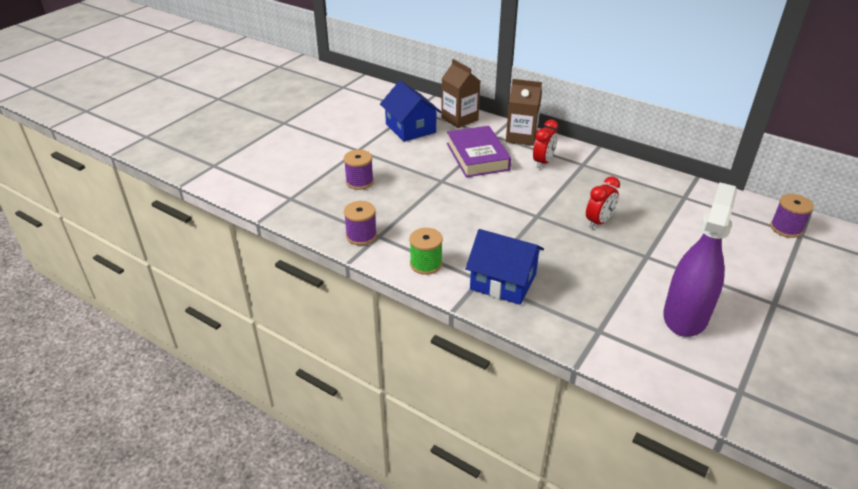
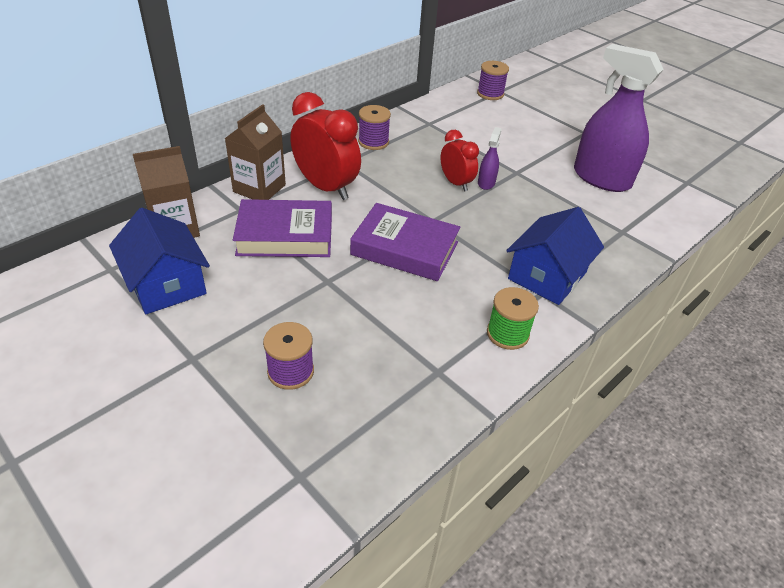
camera: 80 degrees left, 5 degrees up
(361, 236) = (433, 391): purple spool -> purple spool (373, 142)
(410, 128) = (166, 284): blue house -> blue house turned 75 degrees clockwise
(494, 207) = (405, 248): none -> purple book
(543, 162) = (326, 187): red clock -> red clock, size x1.71
(613, 239) = (486, 183): none -> purple spray bottle

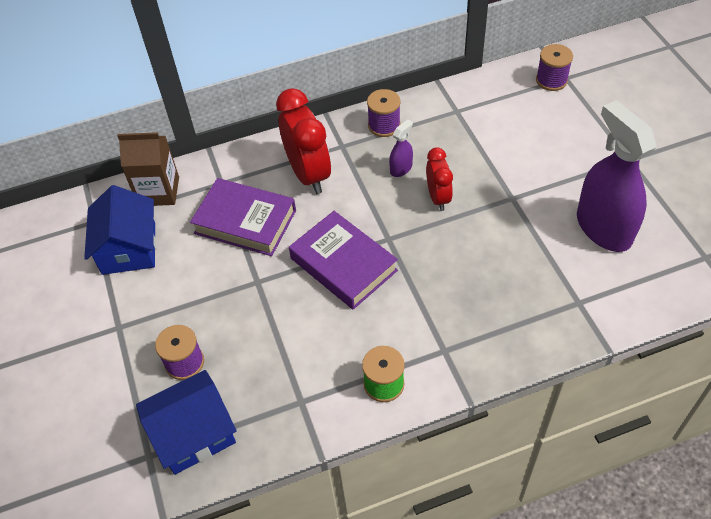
camera: 30 degrees right, 10 degrees up
(259, 188) = (248, 161): brown carton -> none
(486, 183) = (470, 205): purple spray bottle -> purple spray bottle (401, 169)
(547, 276) = (462, 333): blue house -> blue house (193, 433)

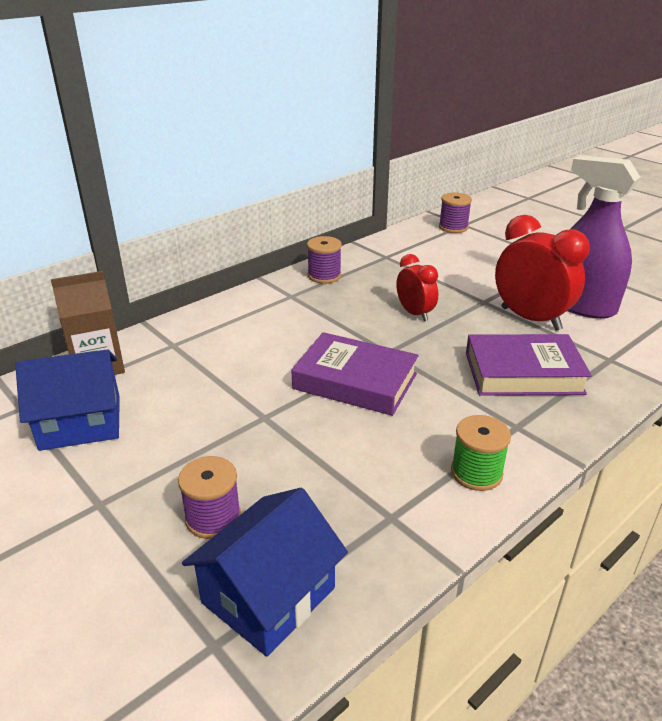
camera: 25 degrees left, 20 degrees down
(129, 248) = (81, 422): blue house -> blue house turned 75 degrees counterclockwise
(245, 222) = (220, 370): purple book -> purple book (523, 373)
(308, 174) = (269, 321): red clock -> red clock (530, 319)
(401, 169) = (363, 301): purple spray bottle -> none

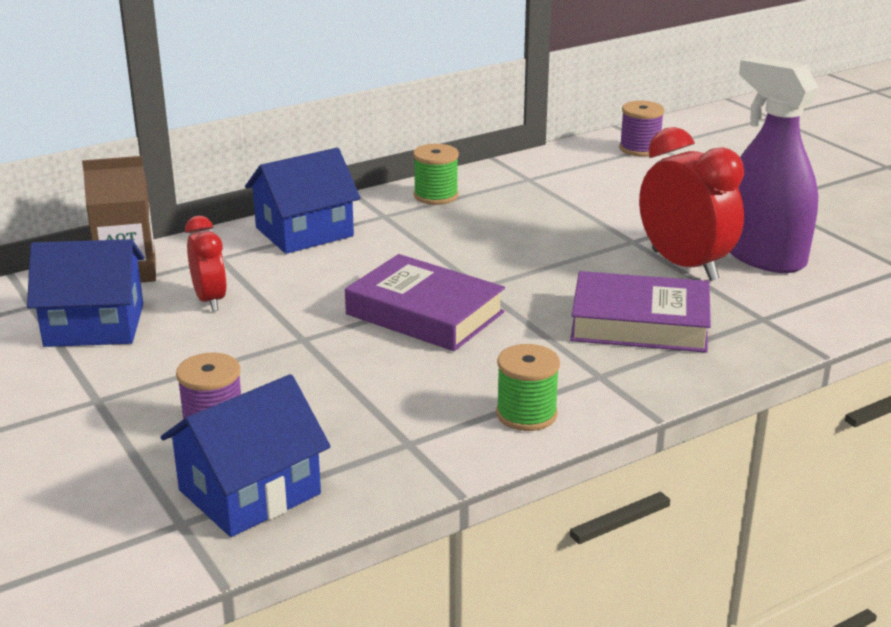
camera: 10 degrees right, 5 degrees down
(234, 315) = (304, 232): none -> blue house
(324, 276) = (436, 196): purple spool -> green spool
(415, 313) = (534, 248): red clock -> red clock (210, 300)

